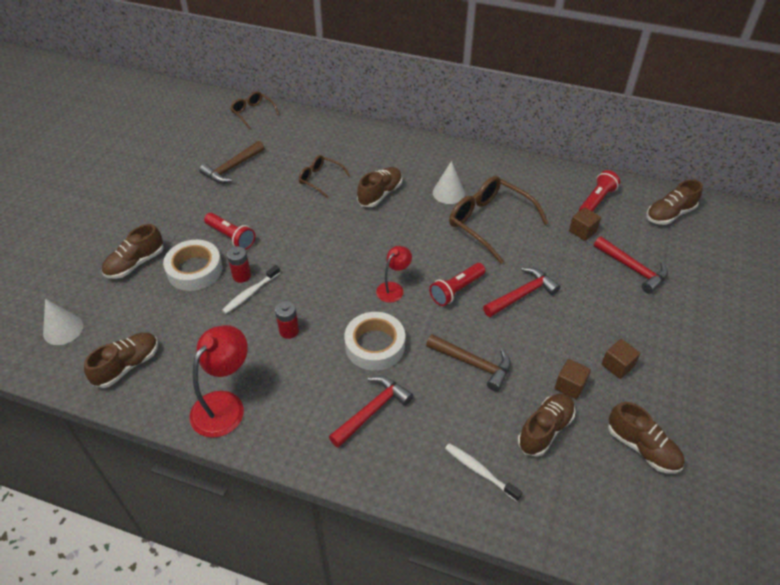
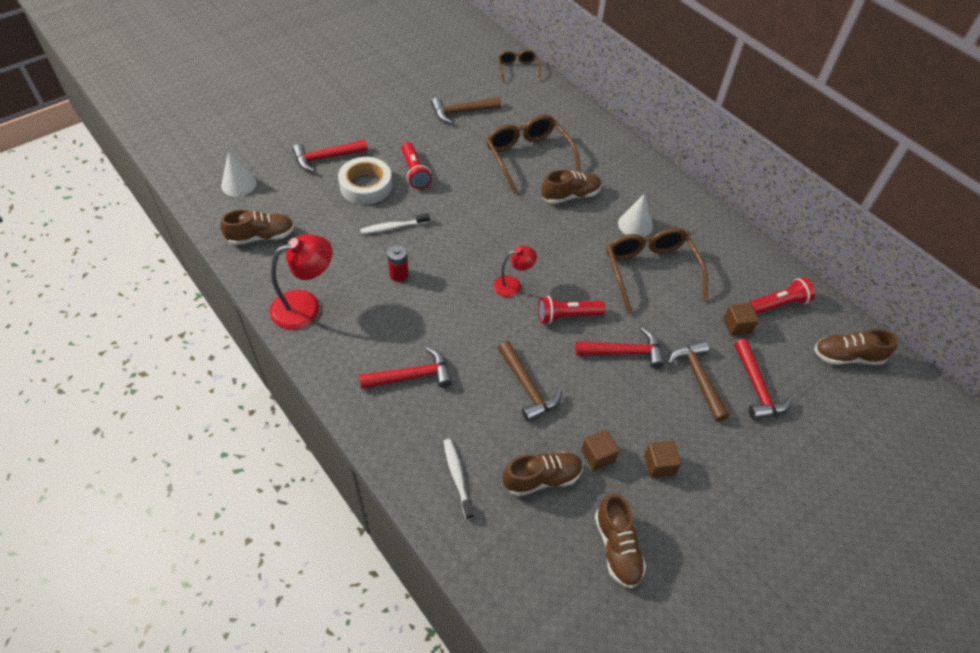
camera: 30 degrees right, 5 degrees up
(135, 263) = (326, 158): brown shoe -> red hammer
(242, 276) = (398, 209): red battery -> none
(320, 179) = (528, 157): brown glasses -> brown glasses, size x1.81
(375, 345) = (457, 324): white tape -> none
(589, 284) = (698, 378): none -> brown hammer

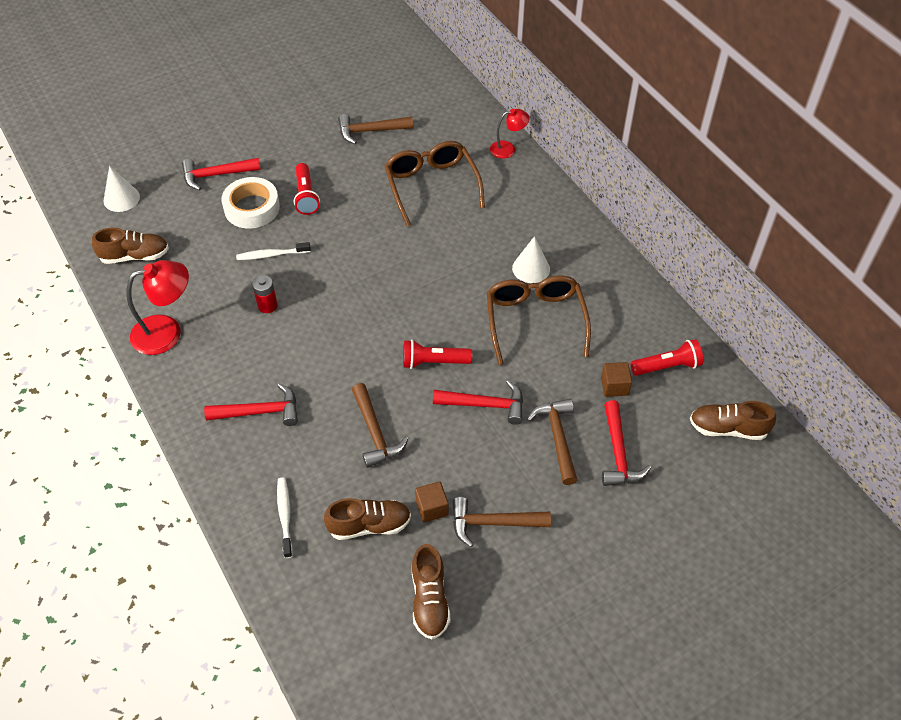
camera: 10 degrees right, 0 degrees up
(513, 285) = (384, 325): red lamp -> red lamp (508, 149)
(518, 69) = (442, 84): brown glasses -> none
(570, 196) = (467, 232): brown shoe -> none
(659, 465) = (493, 523): brown cube -> brown hammer

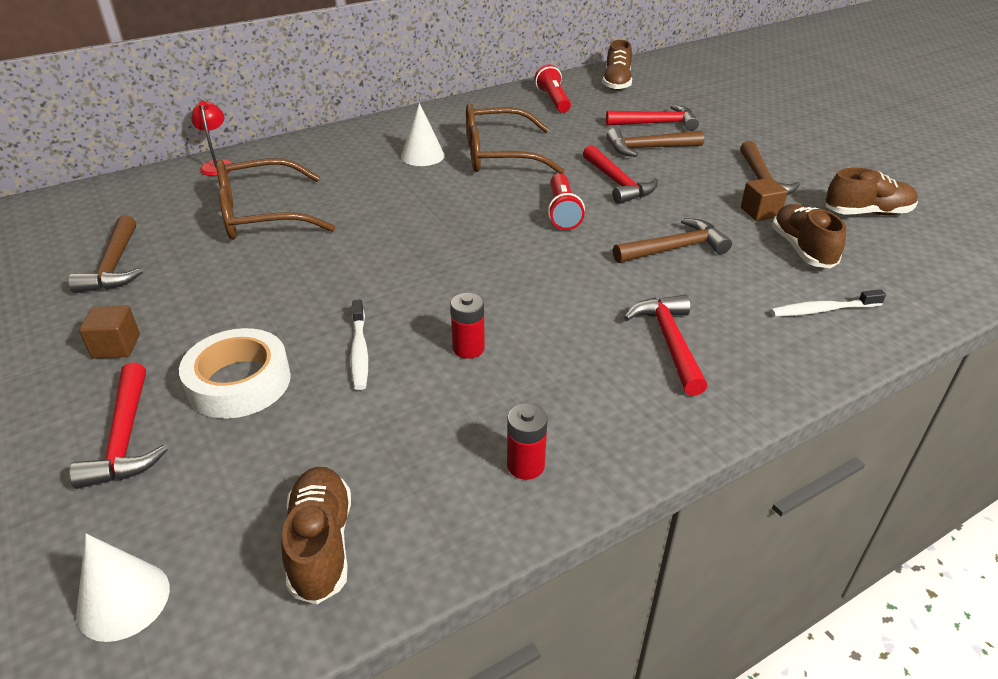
camera: 90 degrees left, 15 degrees down
(167, 332) = (525, 465): red lamp -> red battery
(306, 196) = (235, 322): red flashlight -> none
(485, 405) = (617, 183): red hammer -> red hammer turned 150 degrees clockwise
(614, 386) = (580, 122): brown cube -> brown cube (116, 346)

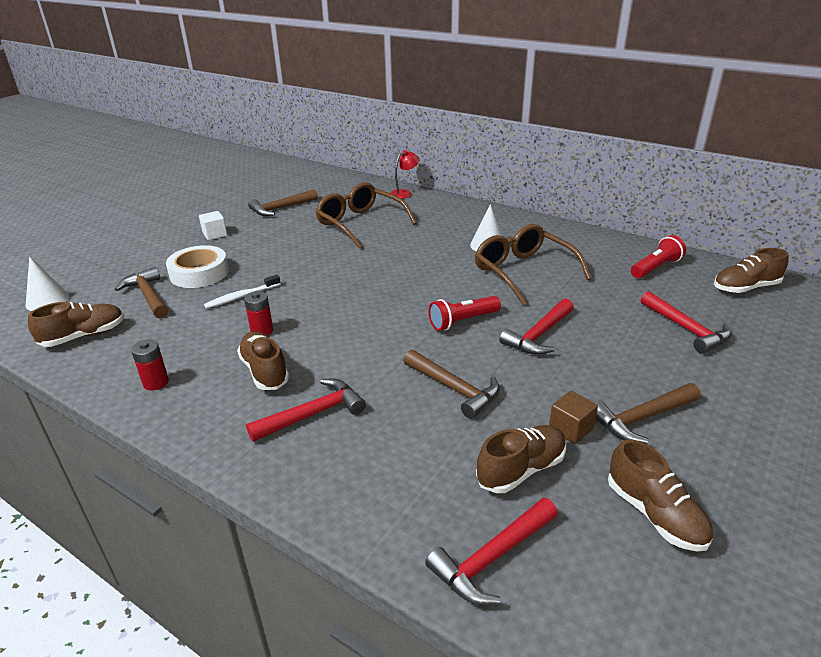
camera: 65 degrees right, 5 degrees down
(116, 346) = (215, 234): brown cube -> white cube
(125, 438) = (148, 262): red hammer -> red hammer (492, 558)
(564, 362) = (265, 371): none -> brown shoe
(648, 148) = (626, 336): brown hammer -> brown hammer (148, 296)
(822, 310) = (416, 499): white toothbrush -> none

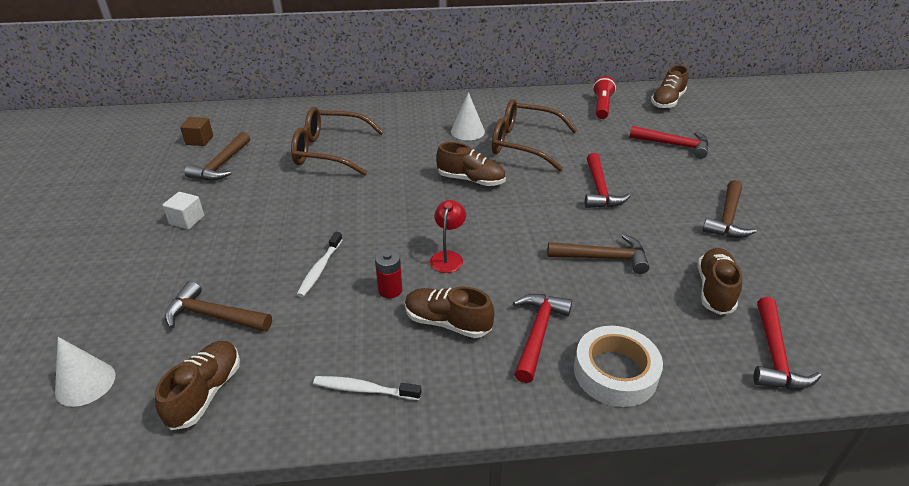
camera: 40 degrees left, 5 degrees up
(156, 382) = (364, 389): red battery -> white toothbrush
(199, 273) = (235, 267): white tape -> white tape (615, 372)
(404, 193) = (328, 107): red lamp -> red lamp (448, 257)
(462, 321) = (537, 203): red flashlight -> none
(570, 429) = (703, 246): brown cube -> brown cube (199, 140)
(654, 514) = (806, 274): brown shoe -> brown shoe (471, 180)

